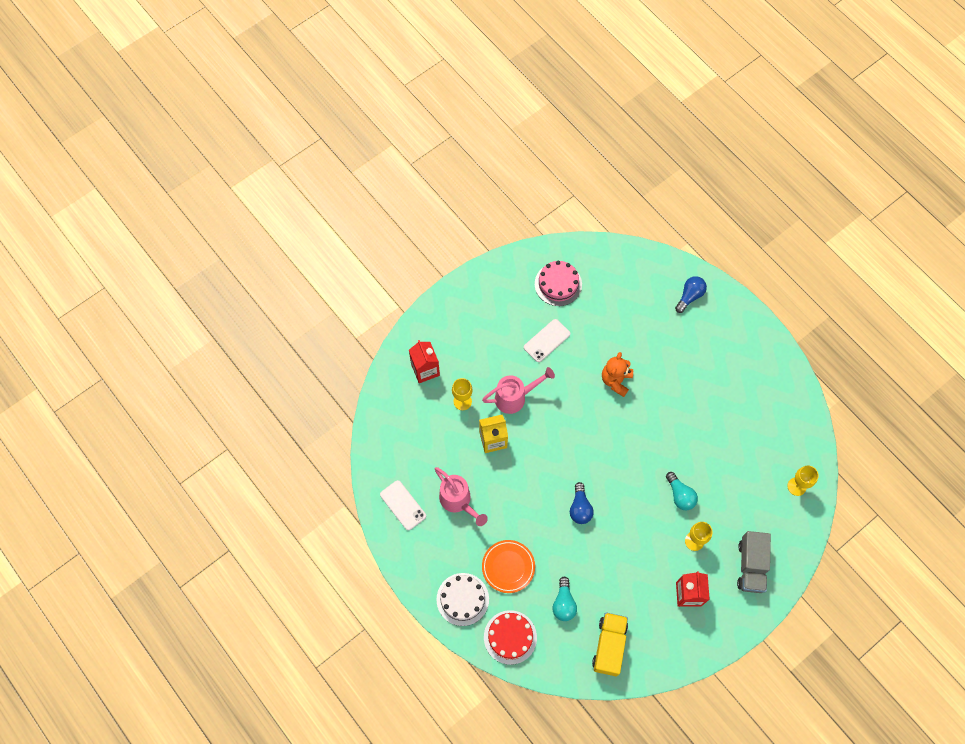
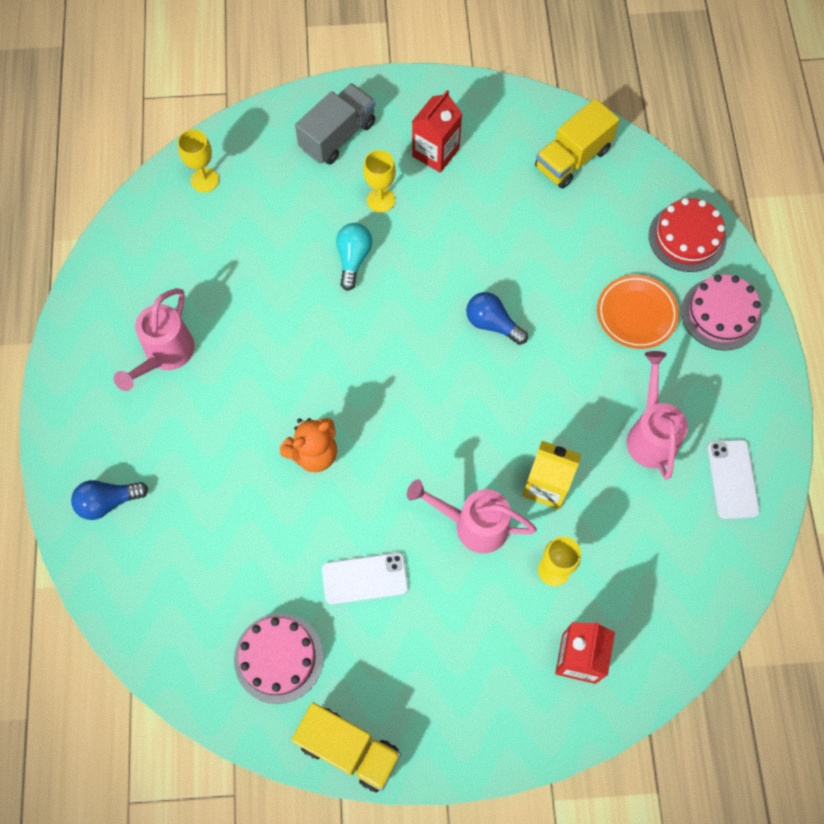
camera: 145 degrees left, 0 degrees up
(462, 599) = (721, 314): white cake -> pink cake
(500, 269) = (349, 749): none -> yellow truck
(563, 603) = (594, 232): turquoise light bulb -> none
(580, 508) = (492, 324): blue light bulb -> blue light bulb turned 90 degrees counterclockwise
(727, 379) = (165, 355): none -> pink watering can

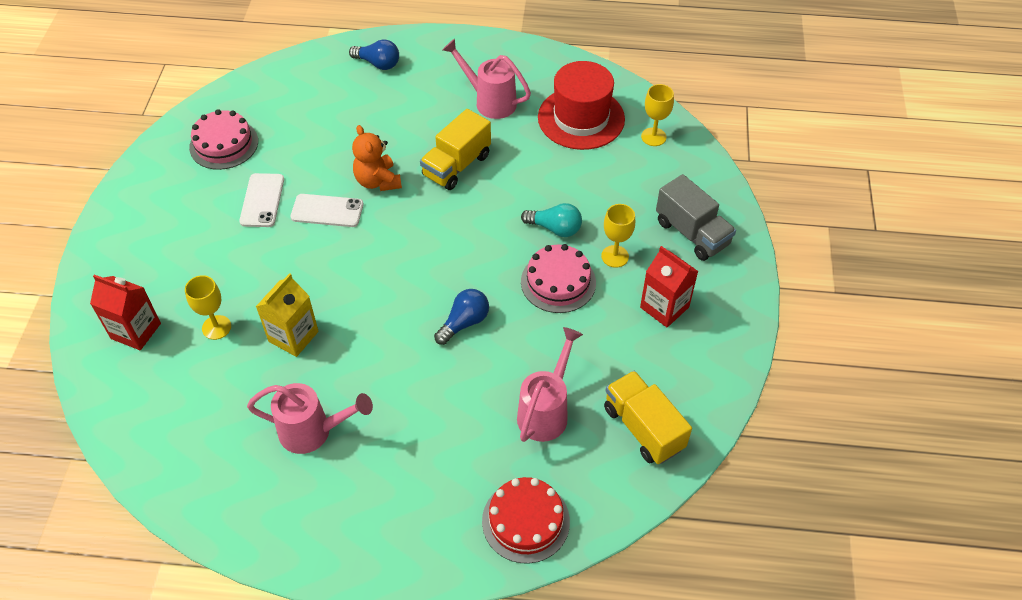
camera: 100 degrees right, 15 degrees down
(108, 502) = (378, 64): blue light bulb -> blue light bulb turned 120 degrees clockwise
(183, 254) = (581, 118): none -> red hat
(349, 749) = (140, 176): yellow truck -> yellow truck (456, 165)
(473, 525) = (278, 277): pink watering can -> pink watering can (546, 411)
(636, 314) = (445, 448): orange plate -> none
(721, 314) = (425, 532): pink cake -> pink cake (558, 282)
(732, 479) = (243, 494): white phone -> white phone (327, 211)

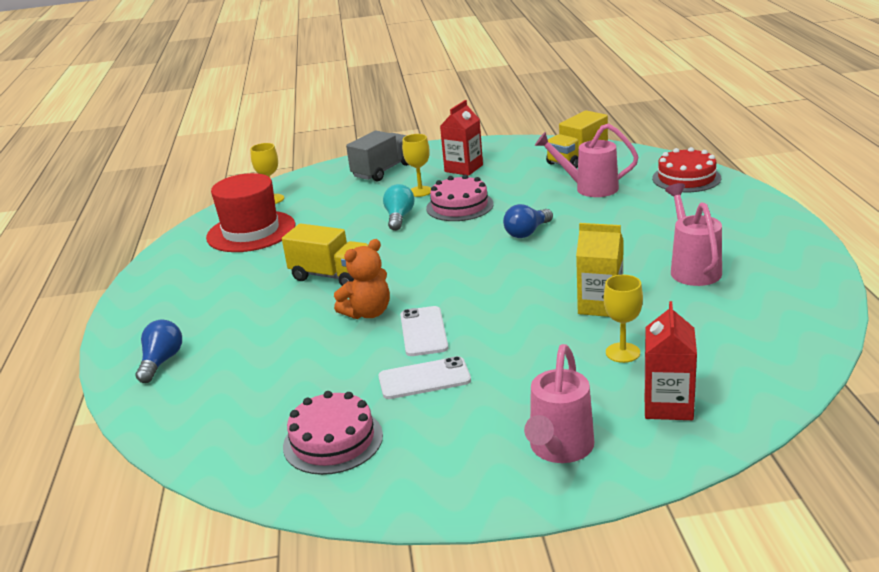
camera: 100 degrees left, 25 degrees down
(464, 322) = (527, 232): blue light bulb -> blue light bulb turned 75 degrees counterclockwise
(490, 101) = (229, 279): pink watering can -> pink watering can (559, 449)

